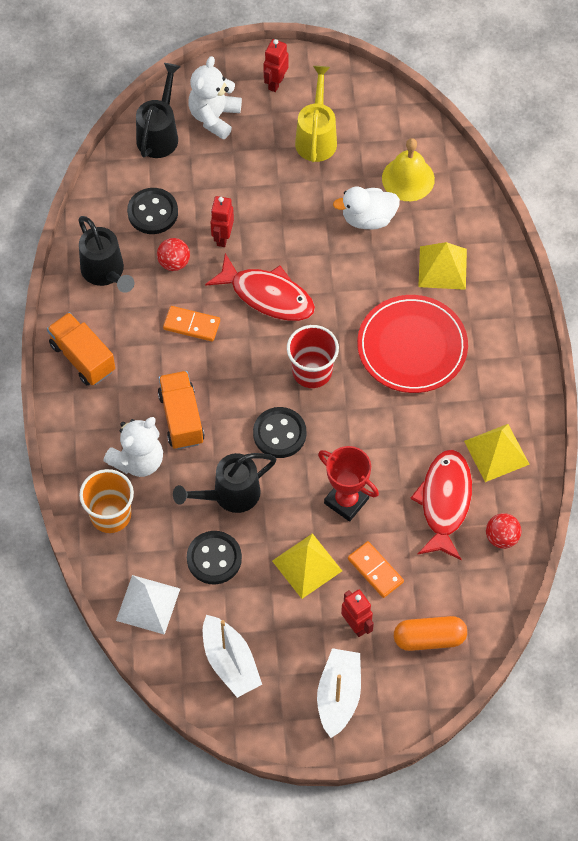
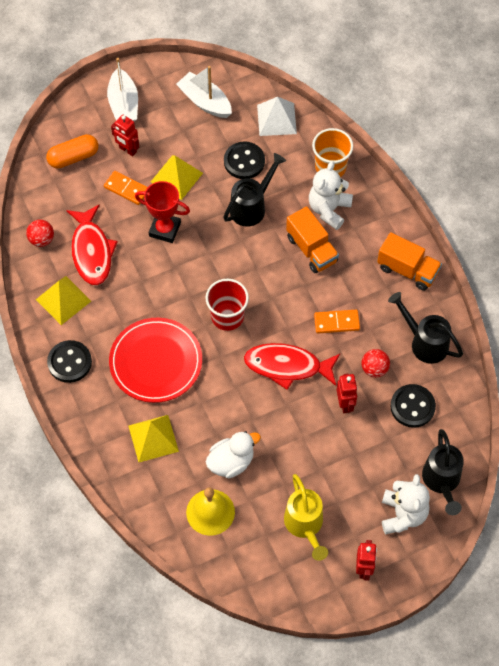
camera: 160 degrees right, 0 degrees up
(279, 434) = (233, 261): black button -> black button (69, 362)

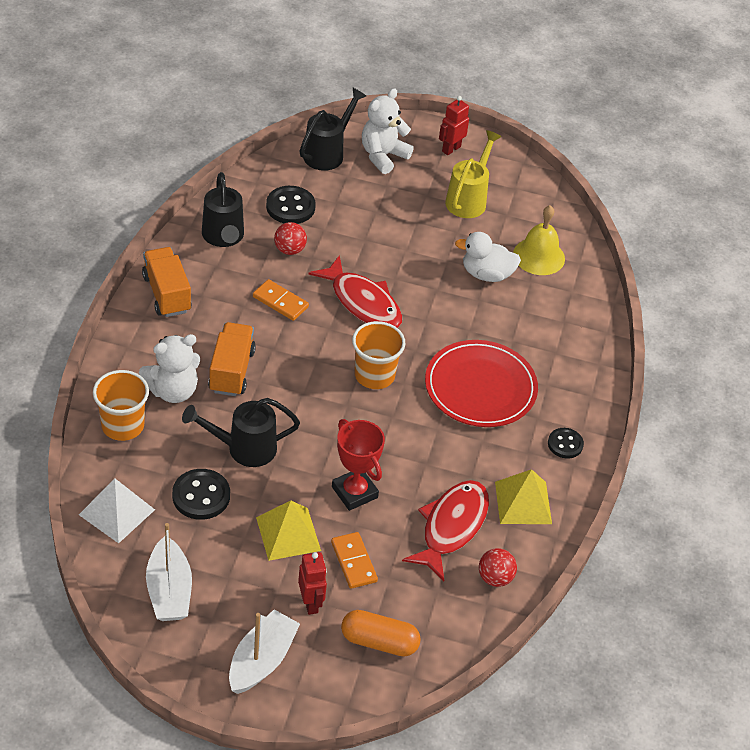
camera: 145 degrees left, 15 degrees down
(69, 362) = (565, 444): black button -> black button, size x0.65
(153, 438) = (539, 334): yellow pyramid -> none
(227, 316) = (374, 375): red cup -> orange cup
(345, 404) = (344, 245): red robot -> none

